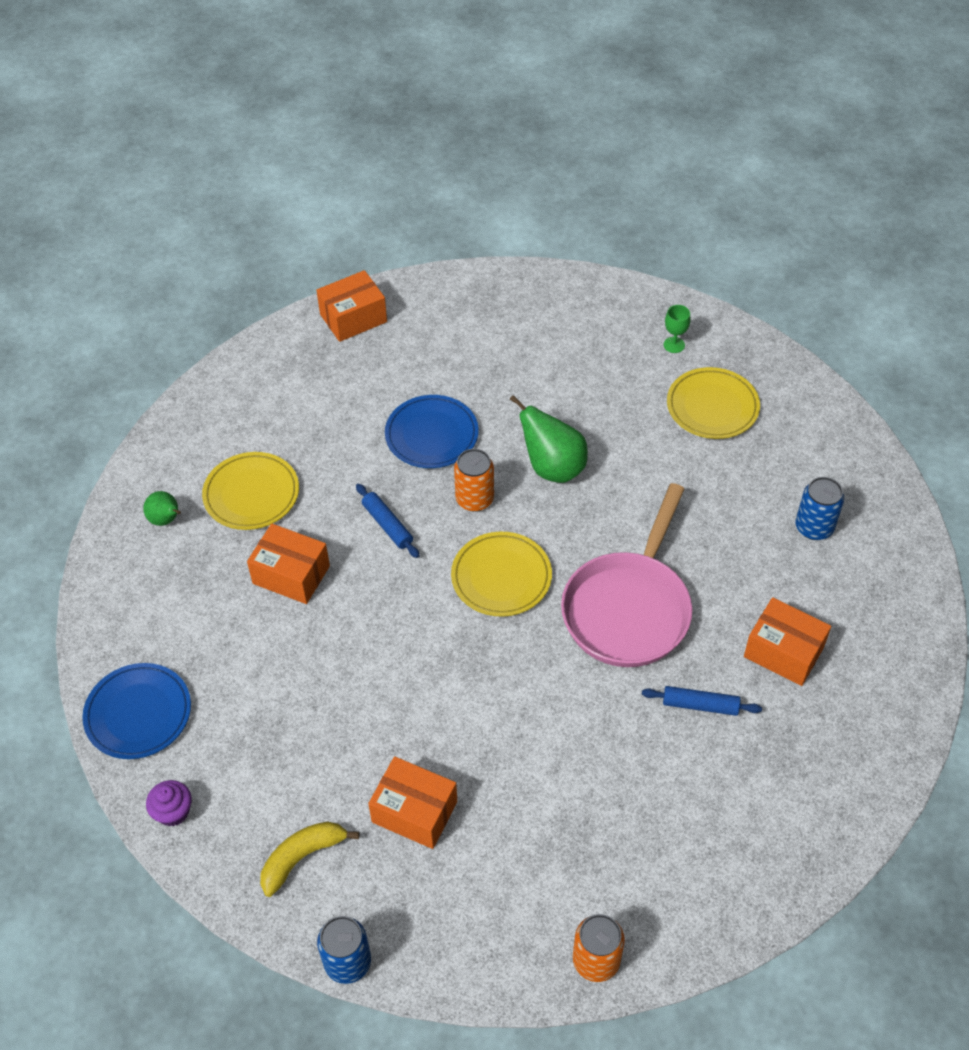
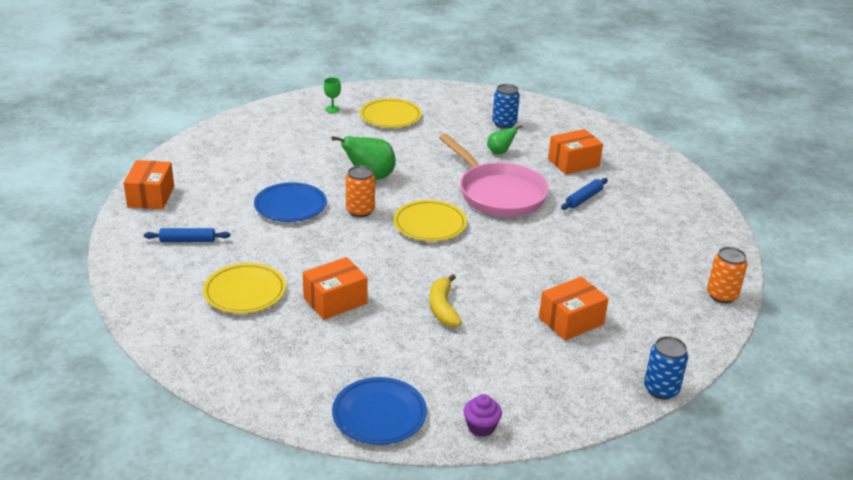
camera: 60 degrees left, 20 degrees down
(166, 520) = (218, 338): green pear -> green pear (500, 152)
(302, 857) = (568, 380): yellow banana -> yellow banana (443, 308)
(387, 525) = (341, 248): blue rolling pin -> blue rolling pin (187, 241)

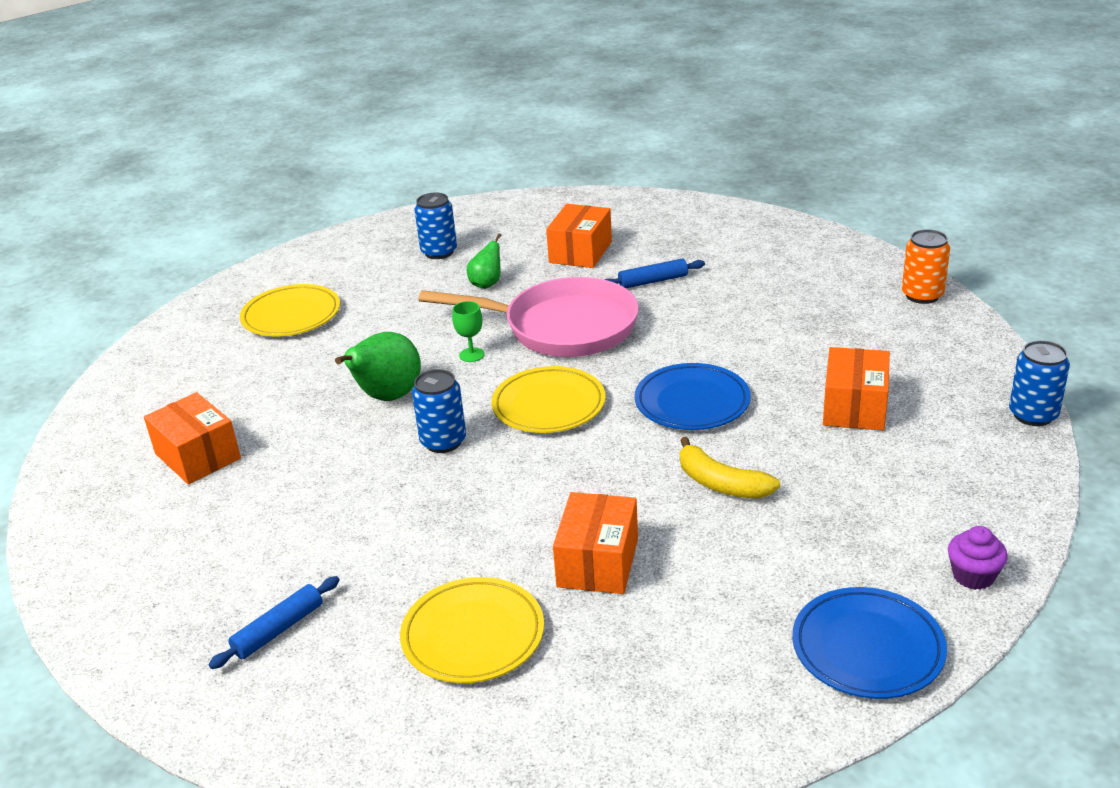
camera: 40 degrees left, 0 degrees up
(151, 196) = (117, 612): orange box -> orange box (197, 456)
(290, 206) = (346, 492): blue plate -> blue plate (692, 402)
(332, 109) = (198, 348): green goblet -> green goblet (471, 355)
(360, 211) = (443, 441): orange can -> blue can
(584, 198) = (653, 281): blue rolling pin -> blue rolling pin turned 75 degrees clockwise

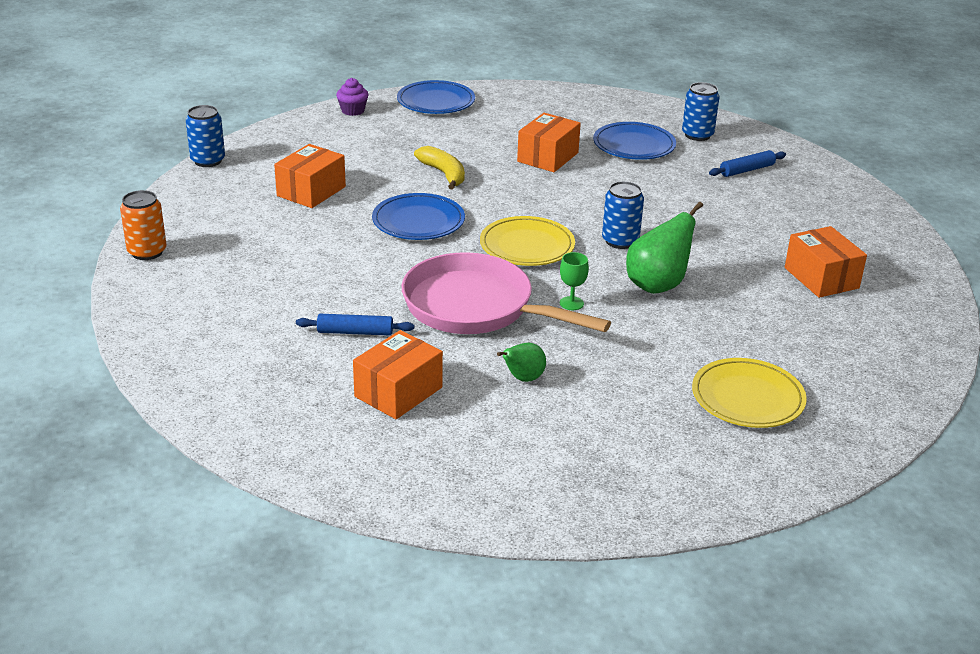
camera: 165 degrees left, 0 degrees up
(439, 252) = (559, 443): blue can -> blue can (697, 135)
(473, 635) = (634, 145): yellow plate -> blue plate

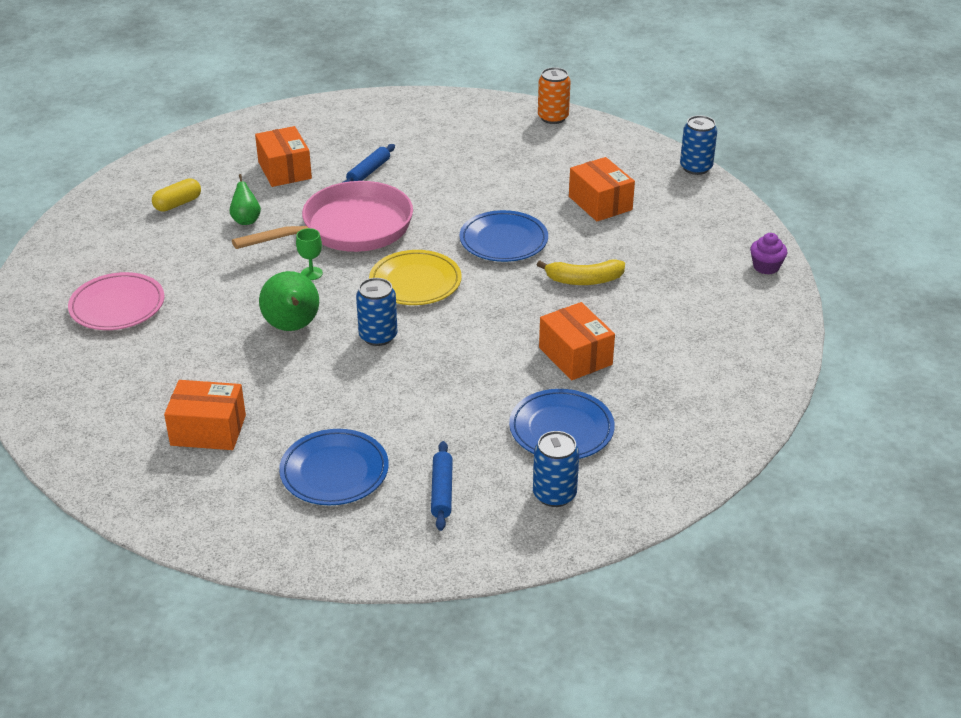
camera: 120 degrees right, 5 degrees up
(436, 102) = (761, 326): blue plate -> blue plate (334, 471)
(538, 443) = (178, 204): none -> yellow capsule
(747, 398) = (117, 306): yellow plate -> pink plate

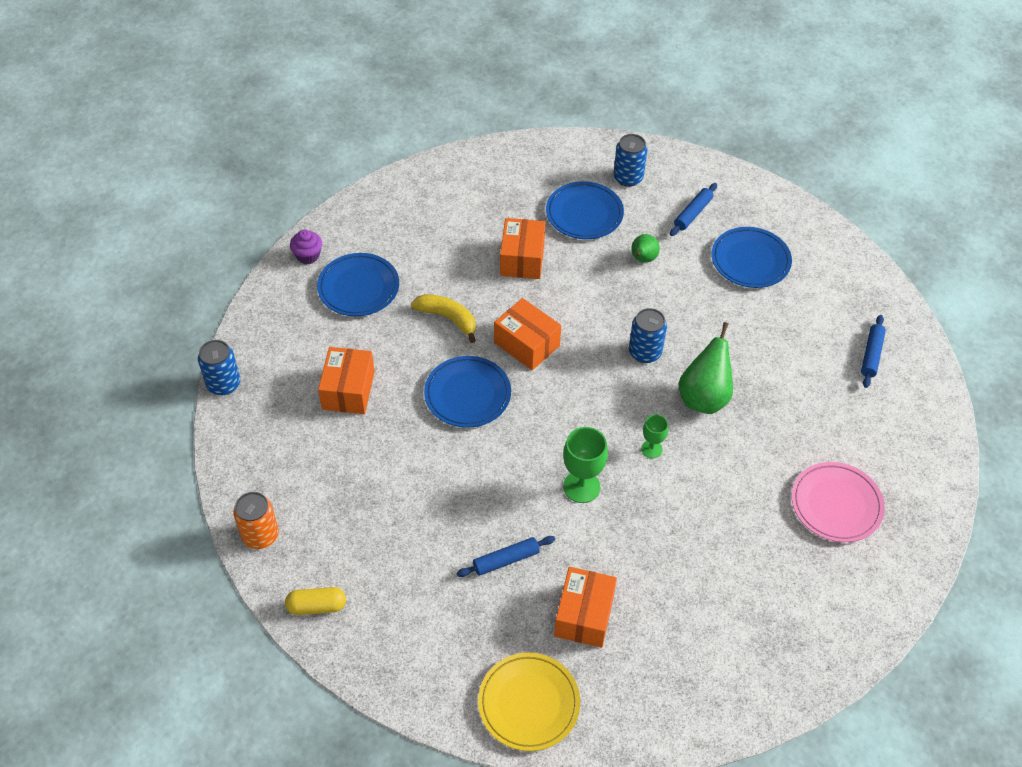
camera: 145 degrees left, 15 degrees up
(138, 439) = (871, 355): none -> blue rolling pin
(178, 204) = (719, 624): yellow capsule -> yellow capsule (317, 606)
(208, 430) = (818, 336): orange box -> orange box (527, 344)
(246, 220) = (667, 556): green pear -> green pear (643, 259)
(350, 228) = (581, 487): pink pan -> green goblet
(415, 282) = (575, 390): yellow plate -> yellow plate (529, 703)
(689, 265) = (358, 288): none -> blue plate

